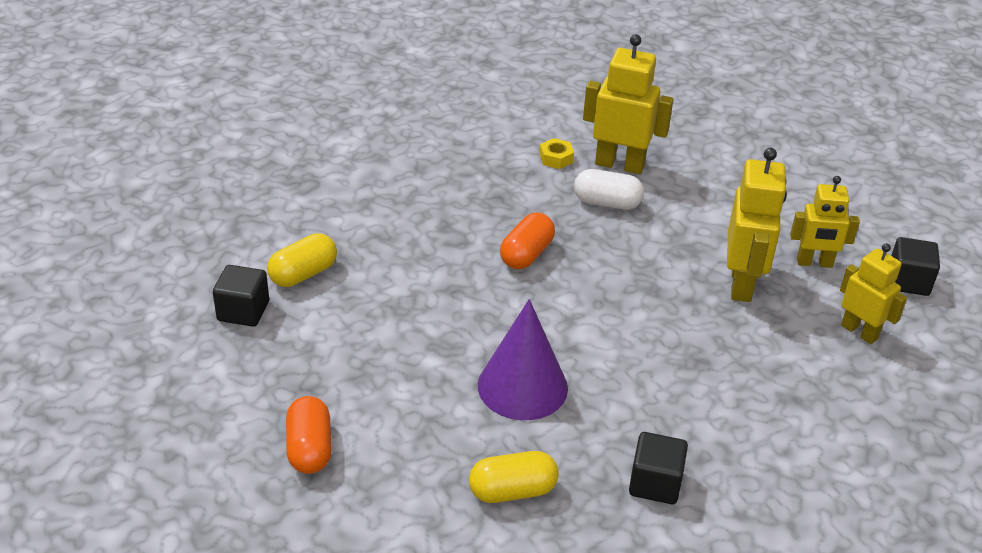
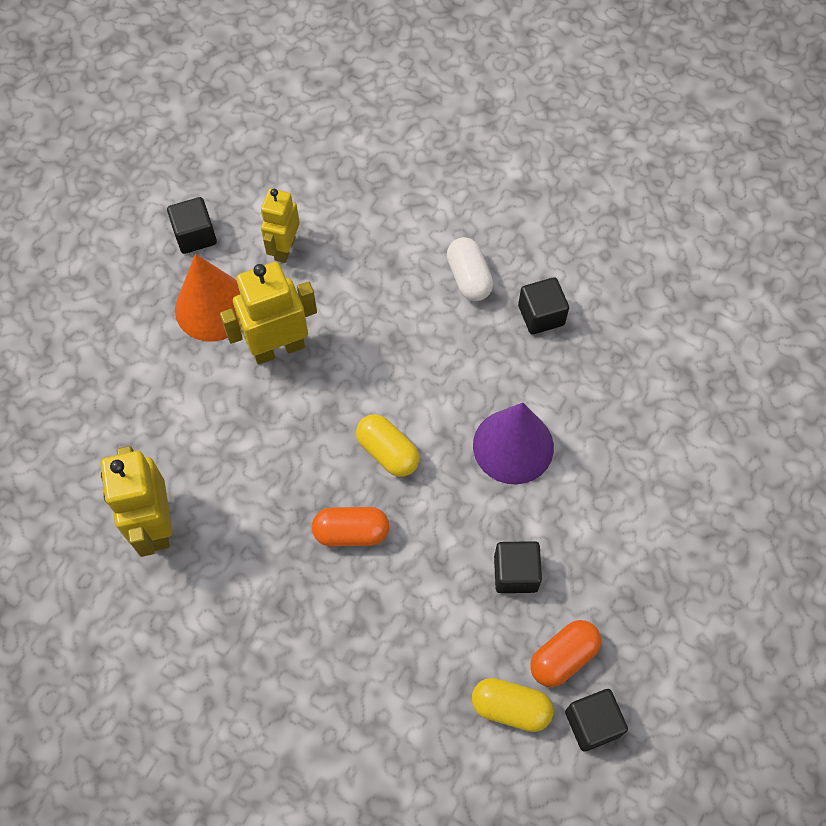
camera: 120 degrees left, 25 degrees up
(310, 448) = (686, 555): orange capsule -> orange capsule (563, 657)
(404, 329) = (515, 573): none -> black cube
(512, 491) = (616, 397): yellow capsule -> yellow capsule (388, 452)
(556, 158) = (180, 589): yellow nut -> none
(607, 203) = (228, 505): white capsule -> white capsule (469, 278)
(814, 263) = (213, 307): yellow robot -> orange cone

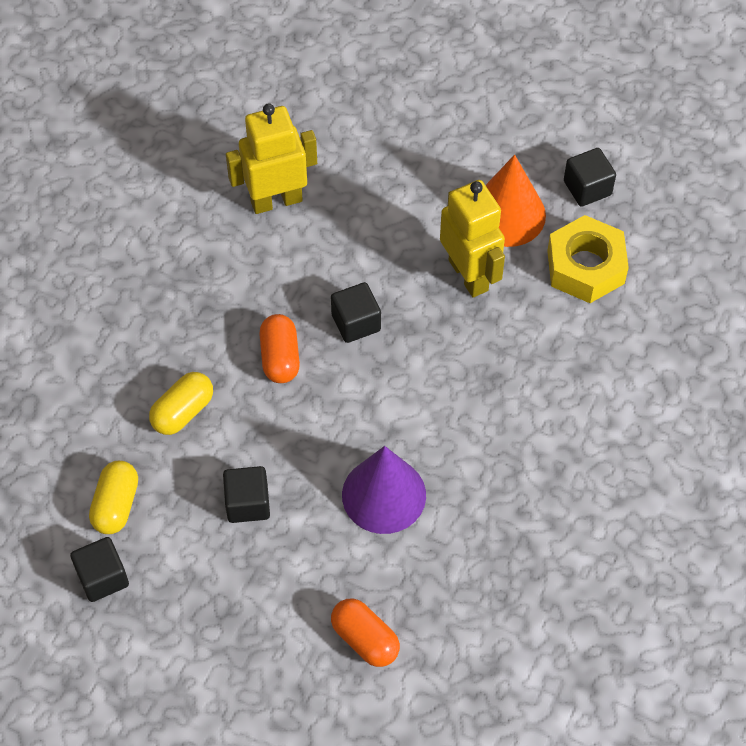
camera: 85 degrees right, 5 degrees down
(284, 248) = (585, 267): yellow robot -> yellow nut
(388, 452) = (366, 381): yellow capsule -> yellow capsule (183, 411)
(469, 278) = (578, 441): white capsule -> none
(541, 315) = (542, 515): black cube -> black cube (356, 322)
(563, 657) = (165, 549): orange capsule -> orange capsule (365, 639)

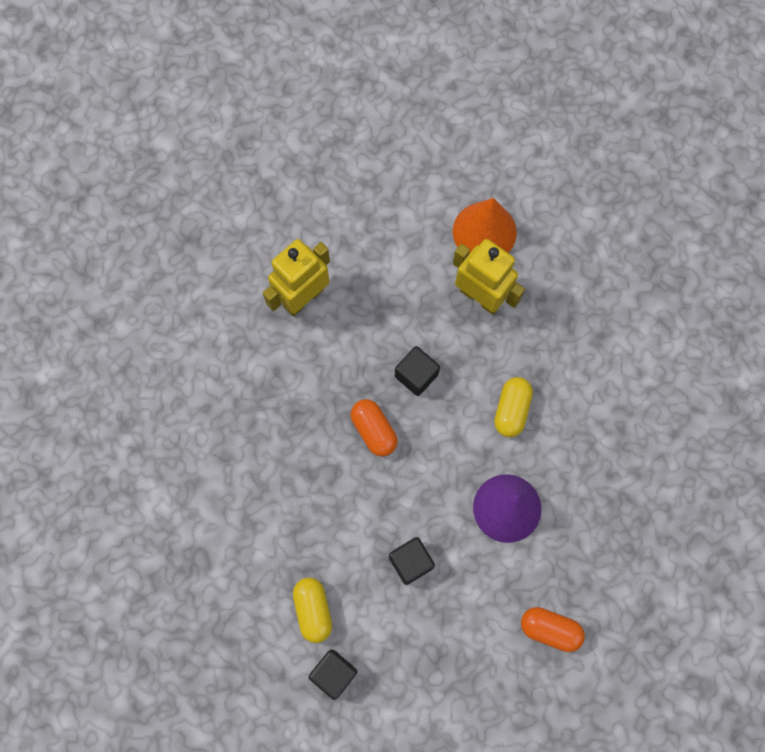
camera: 25 degrees left, 15 degrees up
(183, 411) = (323, 509): yellow capsule -> yellow capsule (511, 410)
(585, 267) = (563, 251): yellow nut -> none
(587, 188) = (533, 183): black cube -> none

